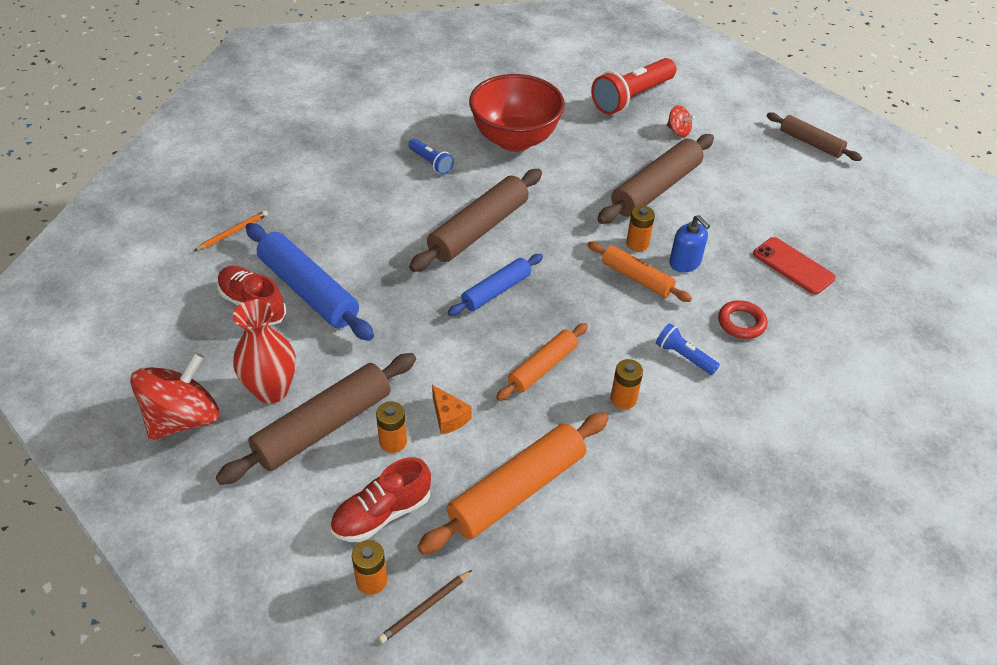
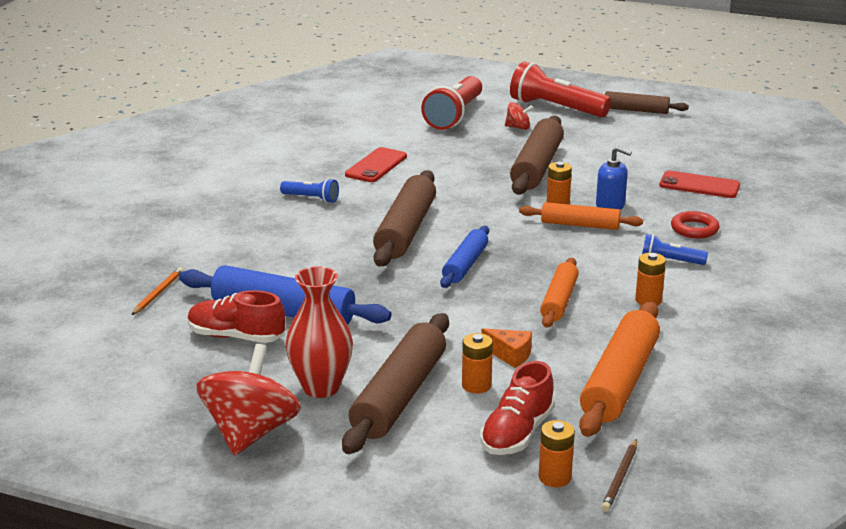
camera: 25 degrees left, 20 degrees down
(515, 140) = (376, 166): red bowl -> red phone
(734, 116) = (556, 108): none -> red flashlight

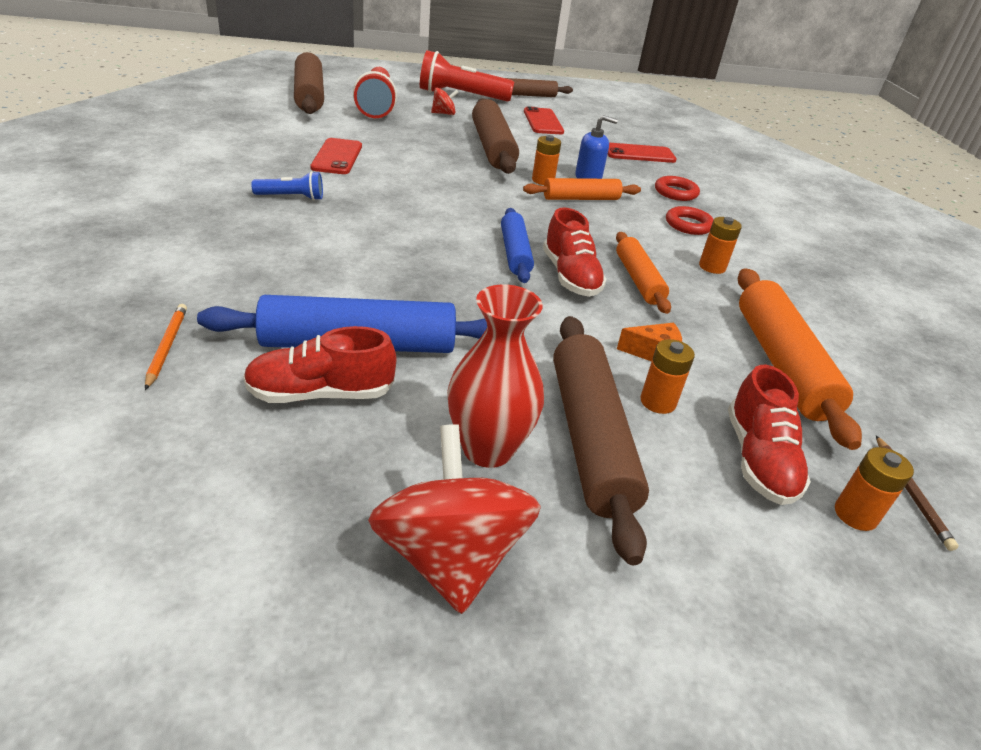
camera: 30 degrees left, 10 degrees up
(406, 230) = (422, 222): brown rolling pin -> brown rolling pin (309, 95)
(497, 289) = (570, 276): none -> red shoe
(622, 142) = (543, 122): none -> red phone
(670, 261) = (688, 225): blue flashlight -> red ring

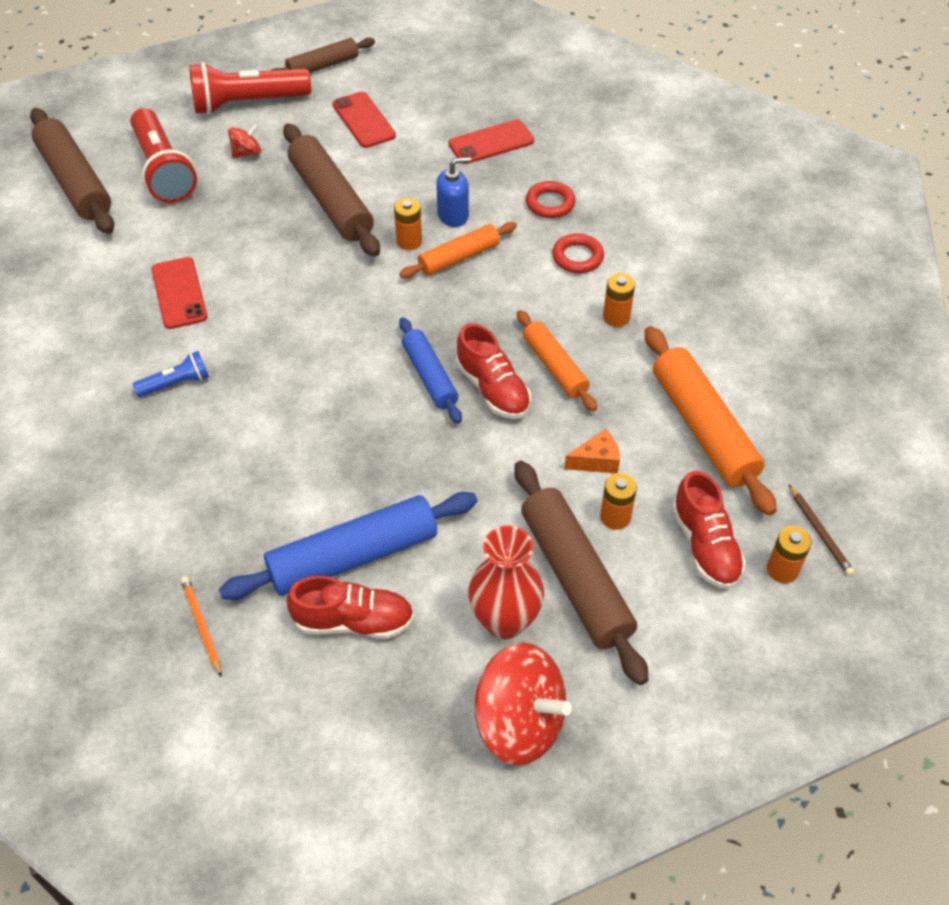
camera: 15 degrees left, 15 degrees up
(321, 394) = (353, 621): red shoe -> red shoe turned 150 degrees counterclockwise
(450, 556) = (519, 722): red spinning top -> red spinning top turned 150 degrees clockwise

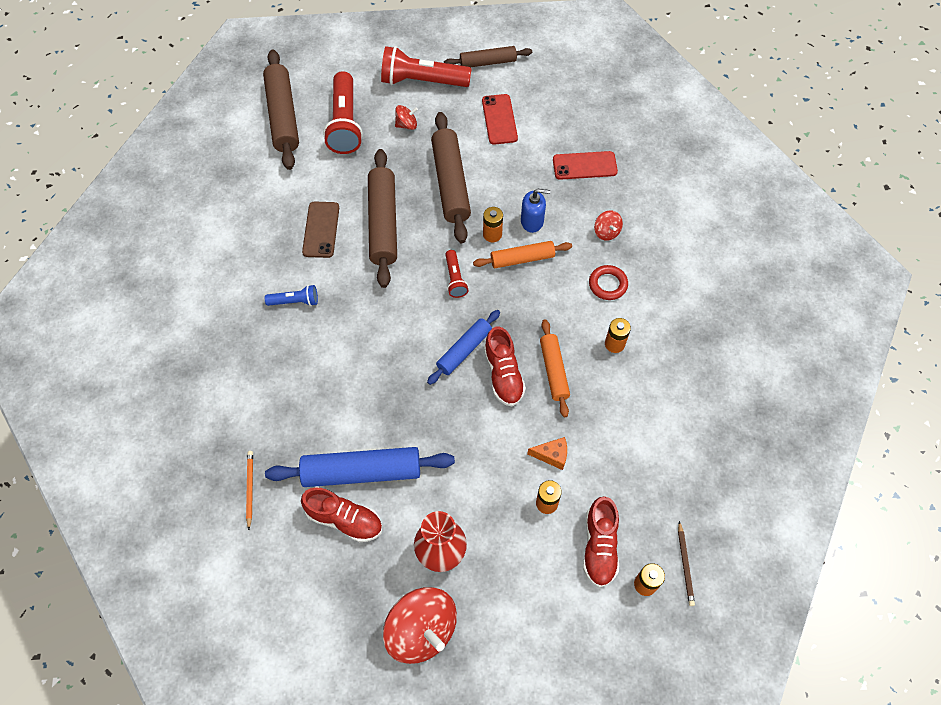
camera: 20 degrees right, 10 degrees up
(179, 293) = (321, 229): red phone -> brown phone
(382, 301) = (455, 279): none -> red flashlight
(429, 376) = (464, 350): blue rolling pin -> blue rolling pin turned 45 degrees clockwise
(550, 203) = (606, 232): red ring -> red spinning top
(575, 577) = (500, 539): brown rolling pin -> brown rolling pin (383, 223)
(703, 428) = (638, 455): orange rolling pin -> none

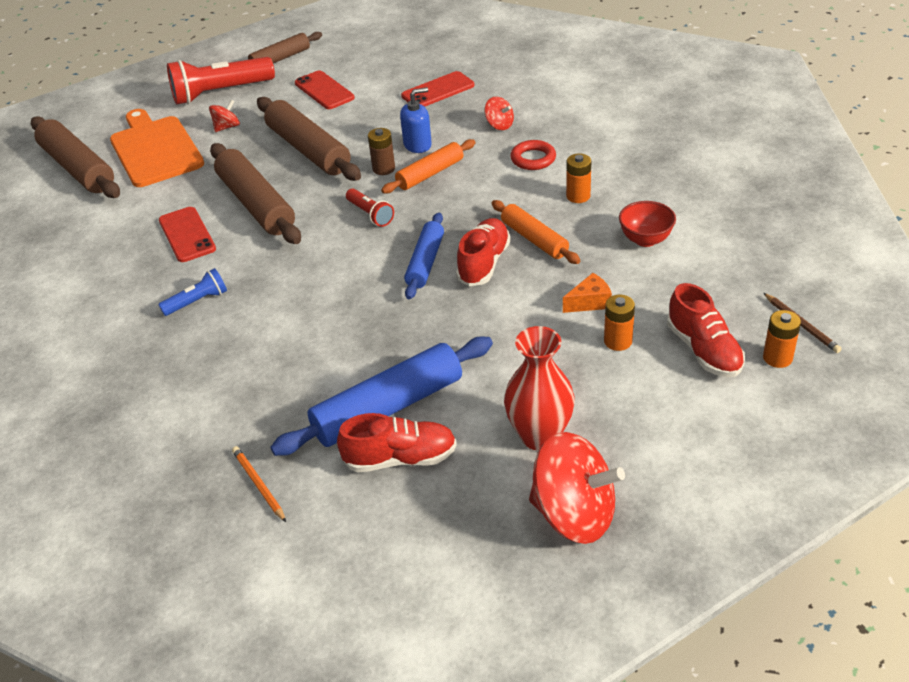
camera: 25 degrees left, 20 degrees down
(321, 229) = (187, 235): brown phone -> red phone
(344, 123) = (155, 149): red flashlight -> orange cutting board
(492, 234) = (383, 169): orange battery -> brown battery
(503, 374) = (484, 263): red shoe -> red shoe turned 120 degrees counterclockwise
(633, 417) = (645, 240): none -> red bowl

